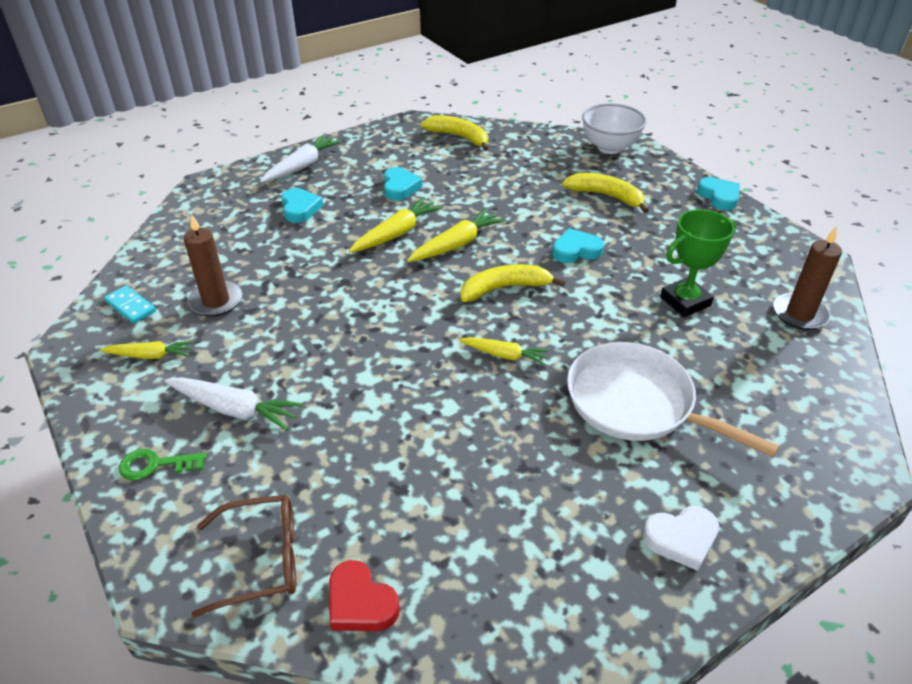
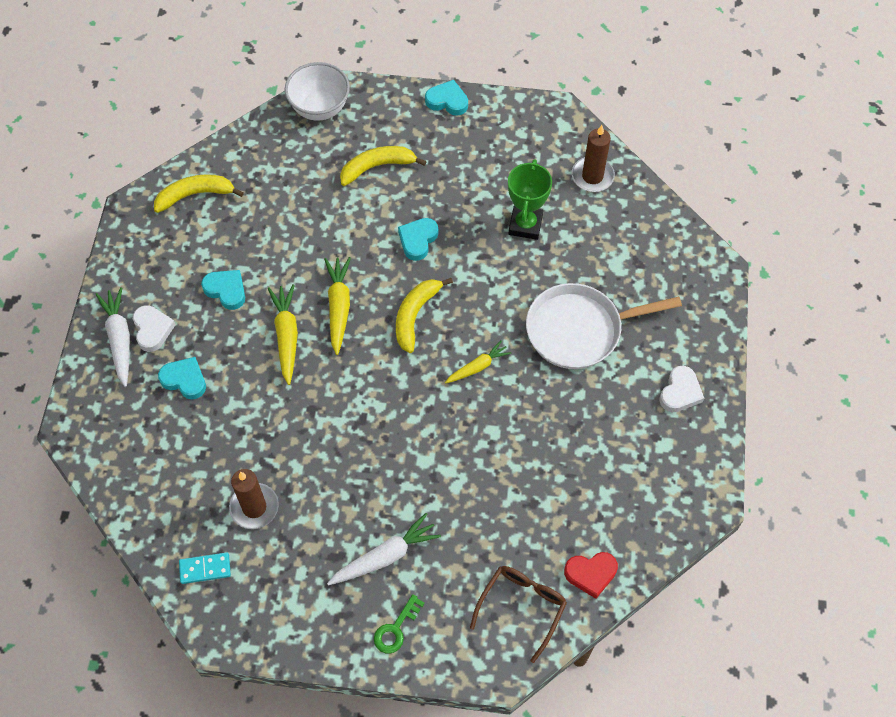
camera: 50 degrees left, 20 degrees up
(150, 355) = (279, 582): yellow carrot -> none
(326, 175) = (152, 330): none -> white heart

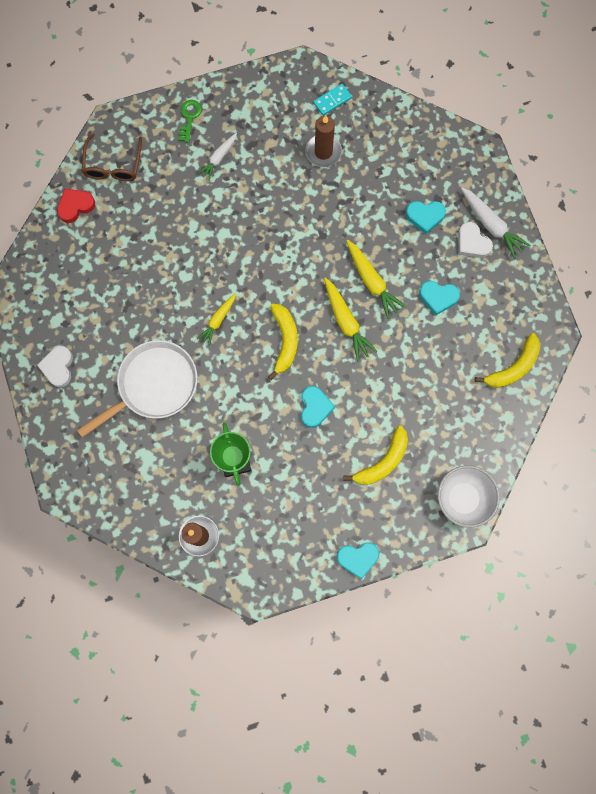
camera: 155 degrees right, 15 degrees up
(385, 556) = (219, 158): white carrot -> white carrot, size x0.65

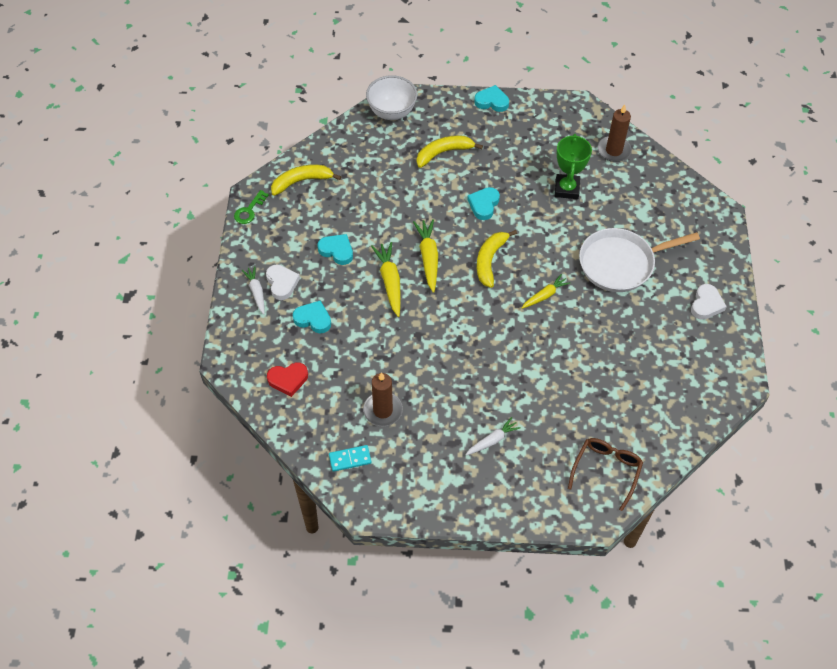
camera: 160 degrees left, 20 degrees down
(75, 206) = (657, 442): red heart -> red heart (288, 380)
(189, 118) = (509, 493): green key -> green key (249, 210)
(491, 225) = (256, 292): white carrot -> white carrot, size x0.65

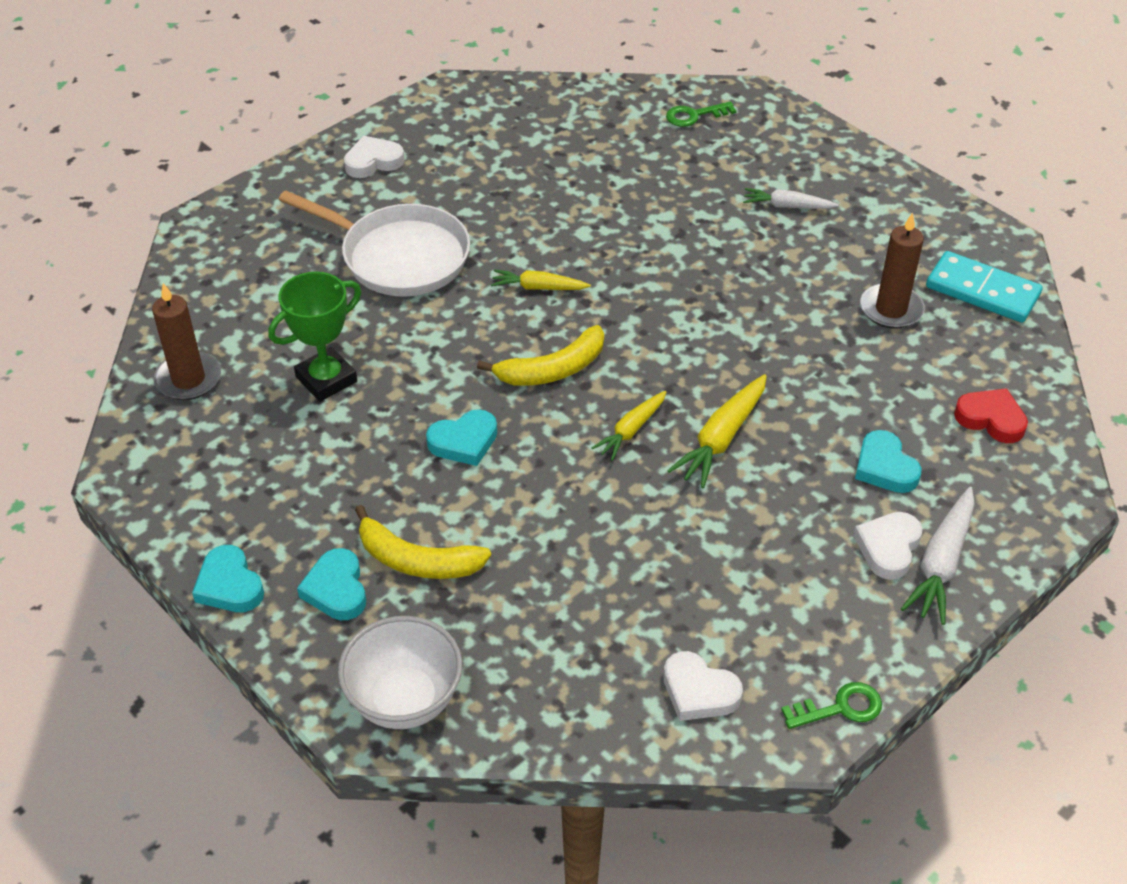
camera: 135 degrees left, 10 degrees down
(256, 292) = (941, 563): white carrot -> white carrot, size x1.53
(301, 181) = (699, 691): yellow banana -> white heart
(337, 251) = (755, 535): turquoise heart -> turquoise heart (336, 589)
(350, 459) = (982, 291): turquoise domino -> turquoise domino, size x1.67
(428, 258) = (631, 430): yellow carrot -> yellow carrot, size x0.65
(606, 470) = (694, 115): brown glasses -> green key

